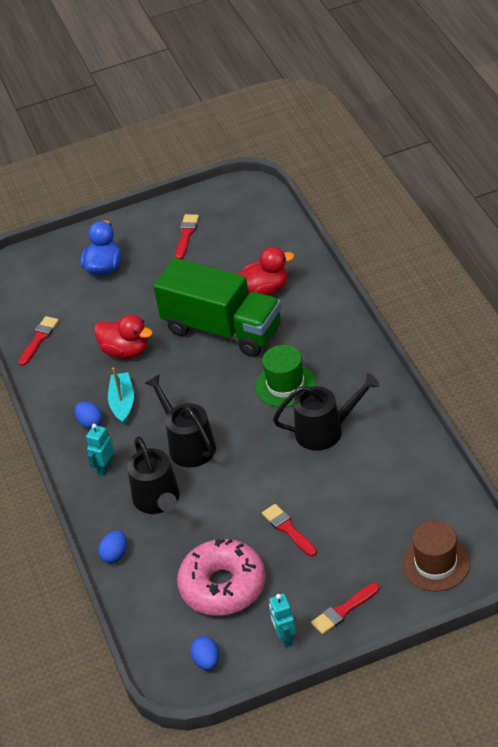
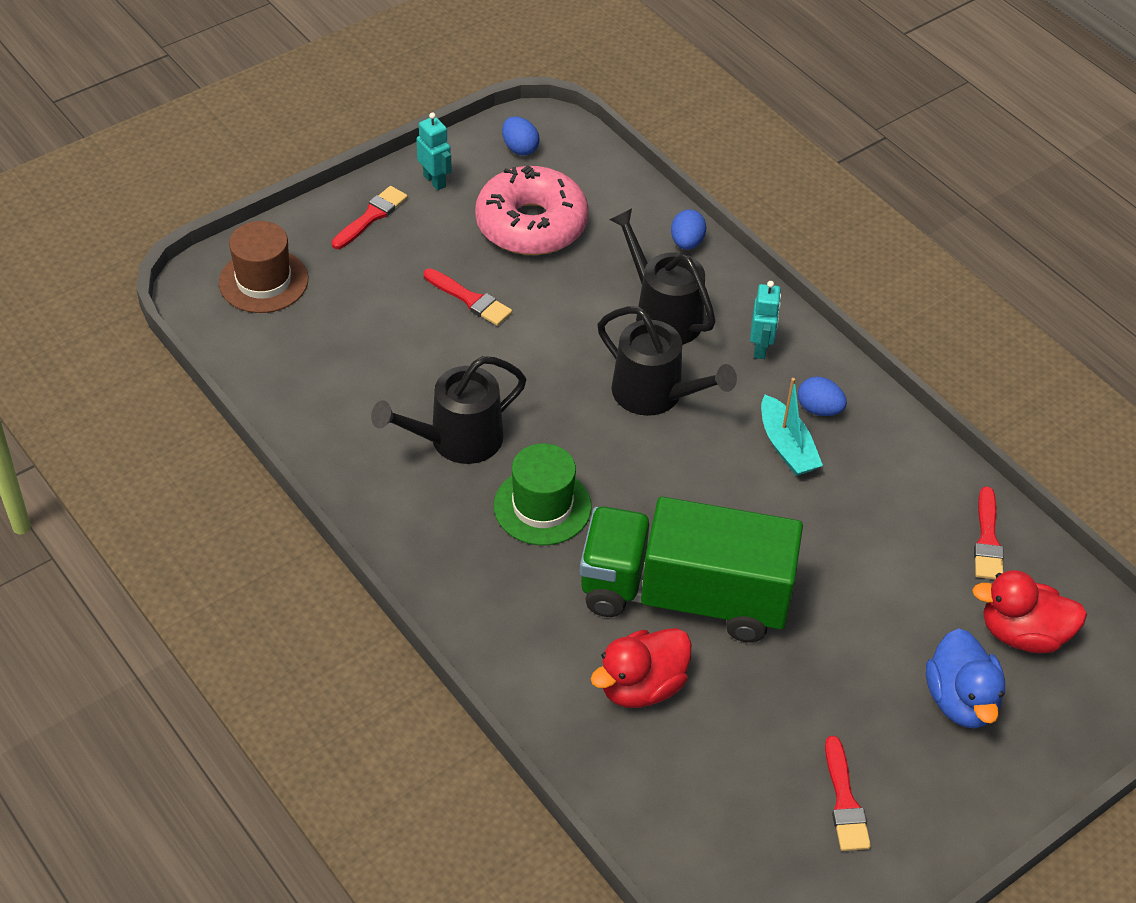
camera: 155 degrees right, 5 degrees up
(126, 351) = (829, 535): red duck -> red duck (1022, 634)

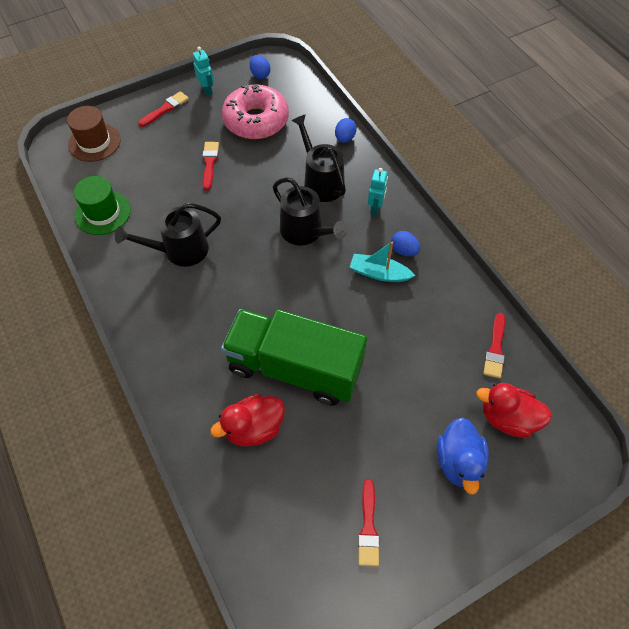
camera: 10 degrees right, 10 degrees up
(470, 299) = (209, 163): red brush -> red brush turned 135 degrees counterclockwise
(542, 506) = (220, 298): green hat -> green hat (103, 213)
(787, 446) = (379, 273): turquoise boat -> turquoise boat turned 120 degrees clockwise

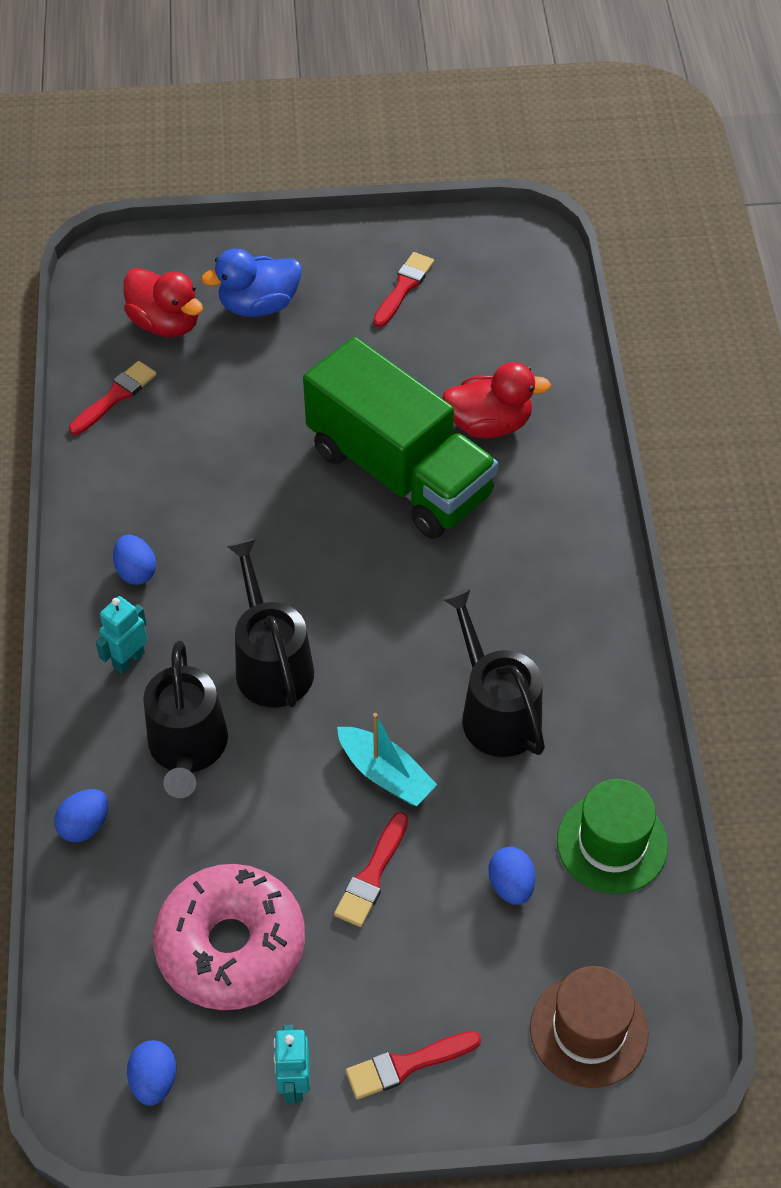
camera: 155 degrees left, 5 degrees down
(145, 180) = (511, 885): none -> blue egg
(180, 250) = (496, 712): black watering can -> black watering can turned 120 degrees counterclockwise
(379, 273) = (198, 552): turquoise boat -> turquoise boat (385, 774)
(458, 462) = (259, 305): blue duck -> blue duck turned 135 degrees counterclockwise

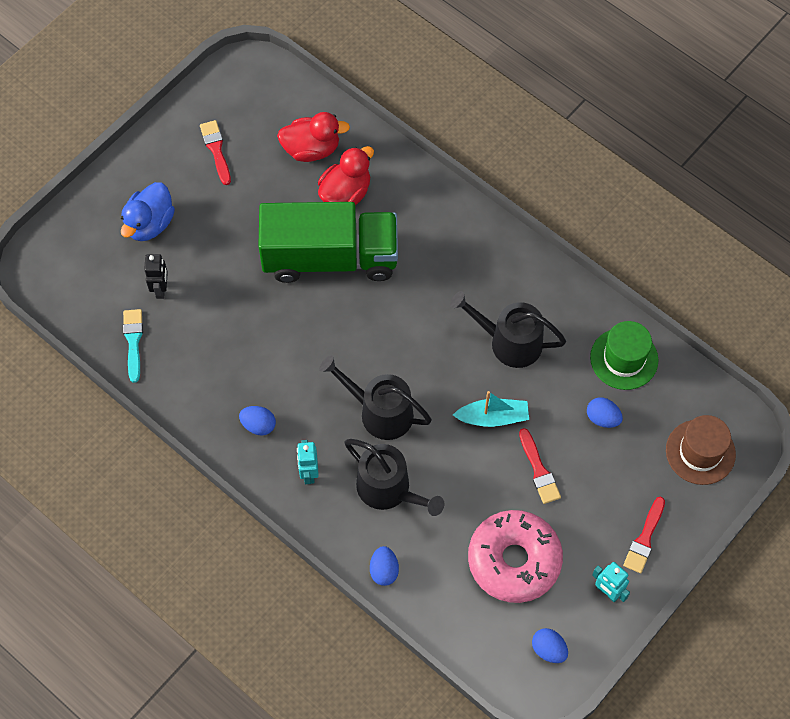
camera: 45 degrees left, 10 degrees up
(115, 396) = (133, 341): red brush -> turquoise brush
(166, 323) = (110, 276): red duck -> red duck (311, 149)
(198, 370) = (161, 289): none -> black robot

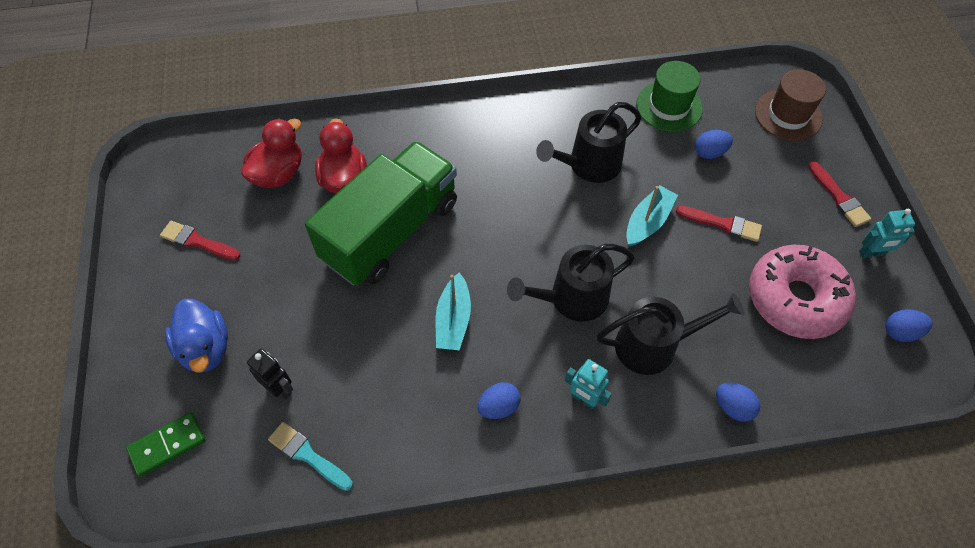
camera: 50 degrees left, 5 degrees down
(74, 260) = (167, 445): none -> green domino
(297, 350) = (453, 320): none -> turquoise boat

